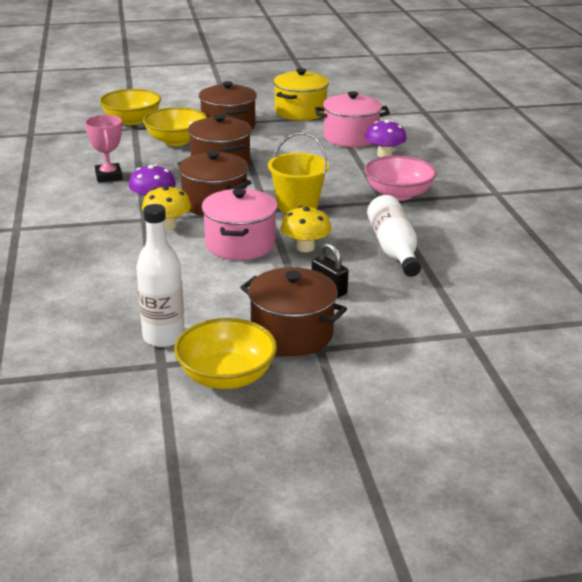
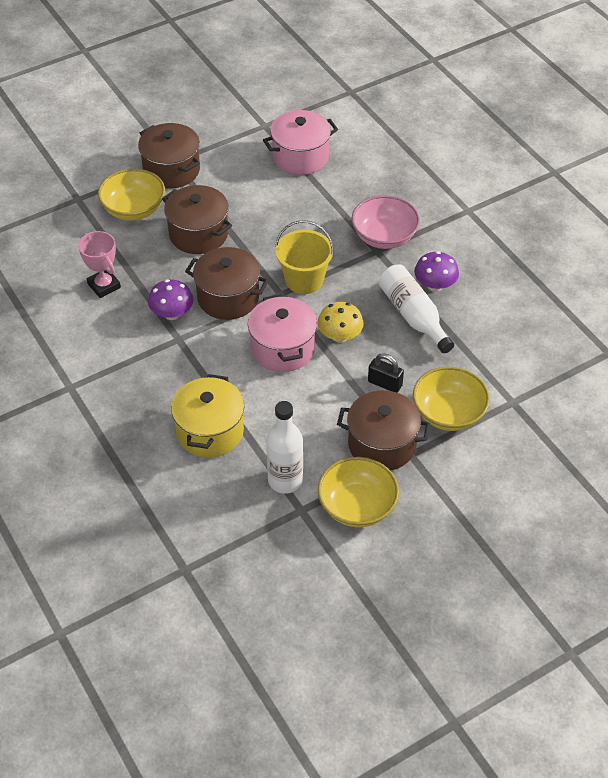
camera: 20 degrees left, 20 degrees up
(132, 120) = (66, 186): yellow bowl -> yellow bowl (448, 413)
(167, 225) = (205, 342): yellow mushroom -> none
(300, 112) = (229, 124): yellow pot -> yellow pot (210, 431)
(384, 154) = (345, 177): purple mushroom -> purple mushroom (435, 285)

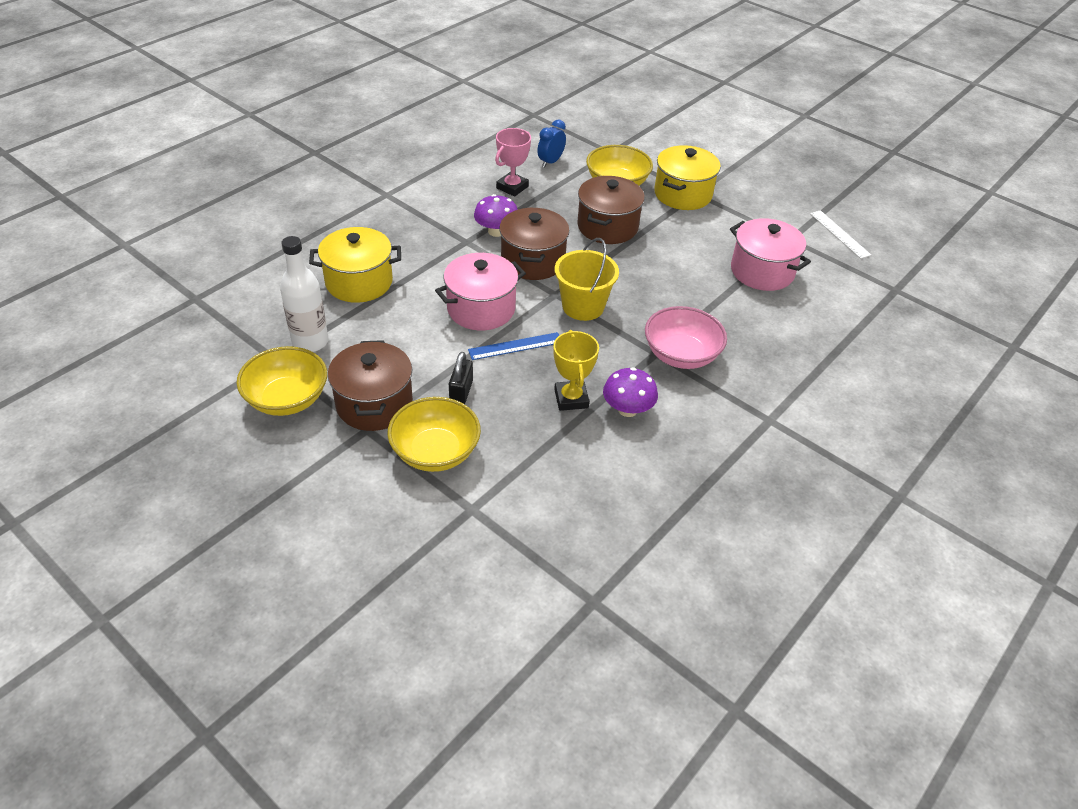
camera: 70 degrees right, 5 degrees down
(73, 247) = (550, 162): none -> blue clock
(171, 170) = (683, 194): brown pot -> yellow pot
(270, 95) = (839, 234): none -> white ruler
(340, 336) = (515, 346): yellow mushroom -> blue ruler
(413, 316) = (571, 399): white bottle -> yellow trophy

